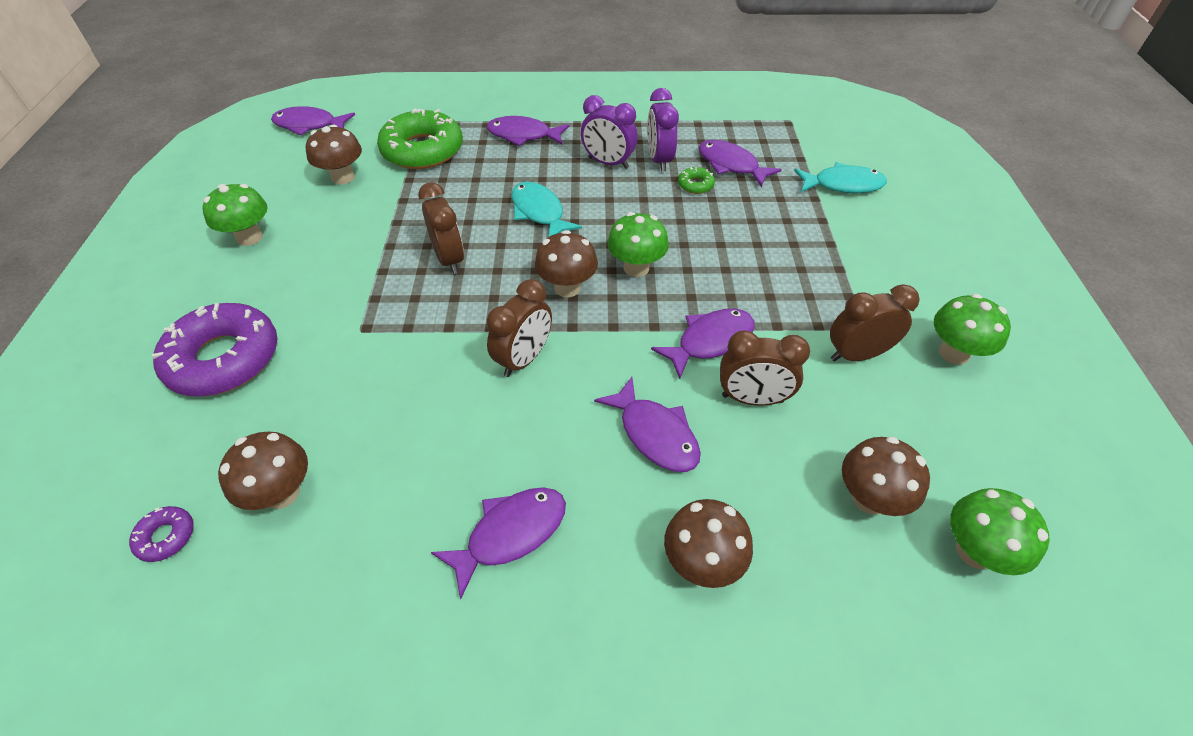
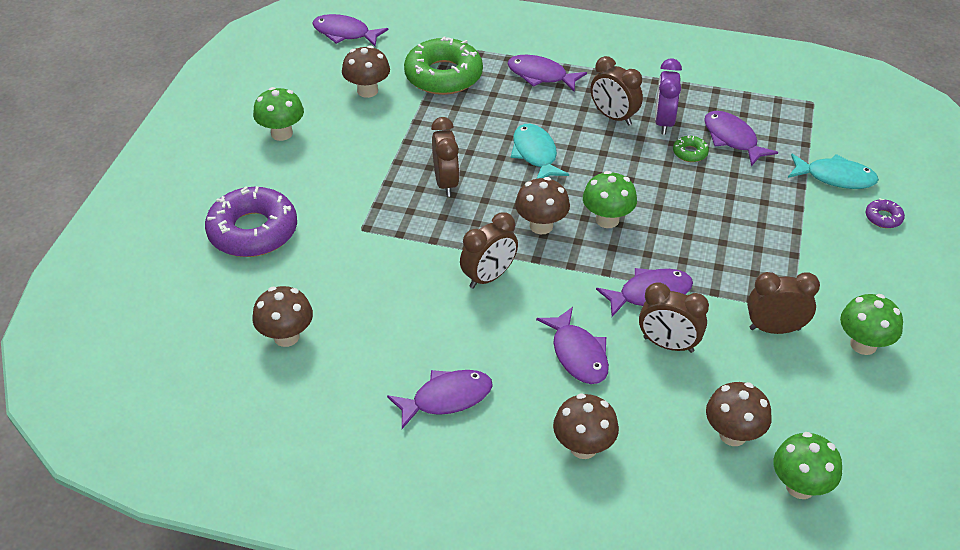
camera: 15 degrees right, 5 degrees down
(166, 537) = (204, 348): purple donut -> purple donut (883, 218)
(608, 163) = (613, 117): purple clock -> brown clock

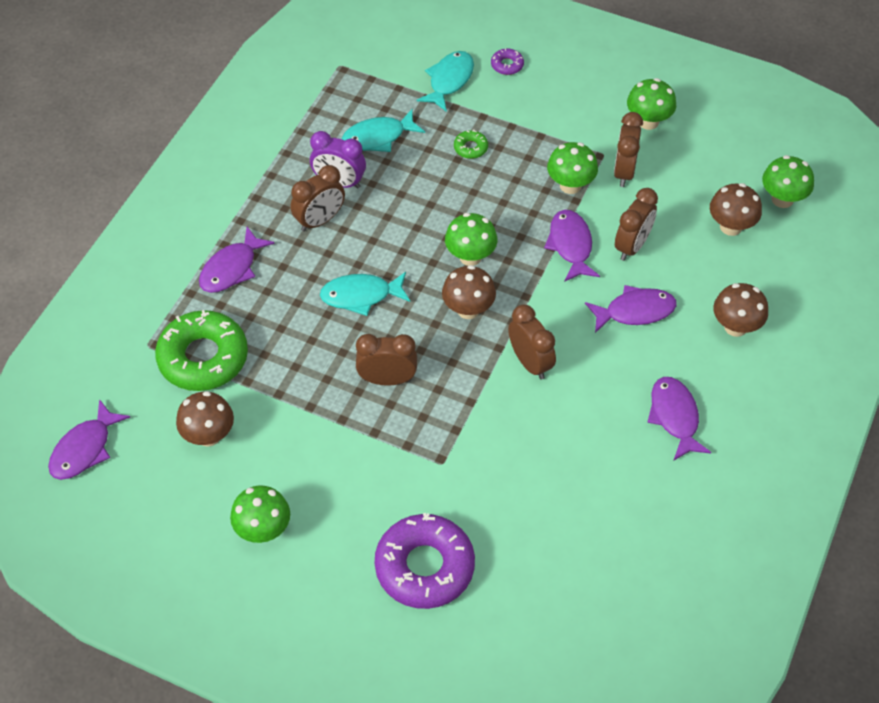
camera: 80 degrees left, 10 degrees up
(286, 337) = (583, 542): brown mushroom -> none
(690, 153) = (390, 173): green donut -> green donut (470, 148)
(732, 139) = (378, 137): purple fish -> turquoise fish
(734, 285) = (570, 185): none -> green mushroom

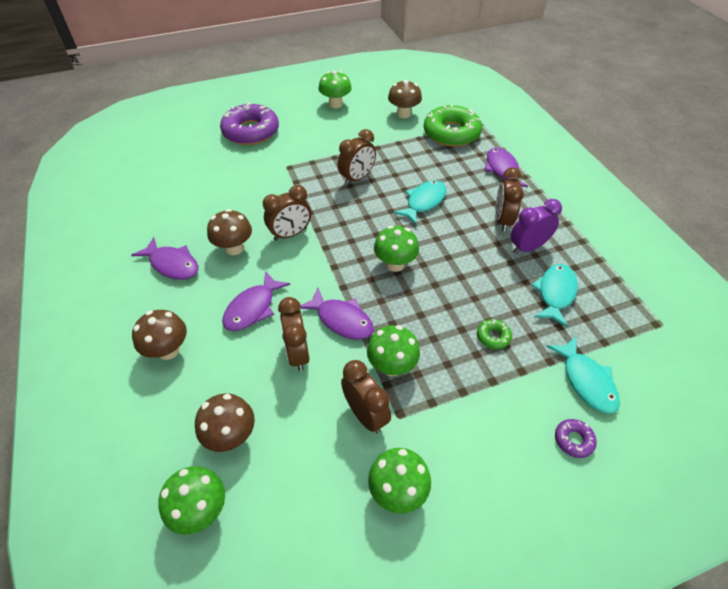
camera: 135 degrees right, 5 degrees down
(84, 449) = (442, 84): purple fish -> none
(468, 309) = (358, 236): brown mushroom -> brown mushroom (234, 248)
(530, 362) = (290, 234): brown clock -> brown clock turned 45 degrees counterclockwise

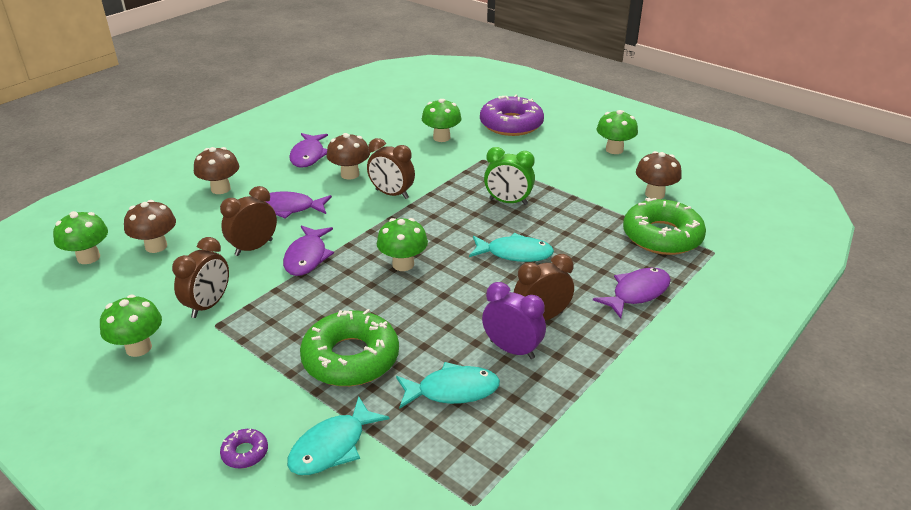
camera: 60 degrees right, 15 degrees down
(357, 178) = (508, 202): brown clock -> green clock
(392, 366) = (271, 303): green mushroom -> green mushroom (441, 138)
(493, 336) = (351, 358): green donut -> green donut, size x2.38

